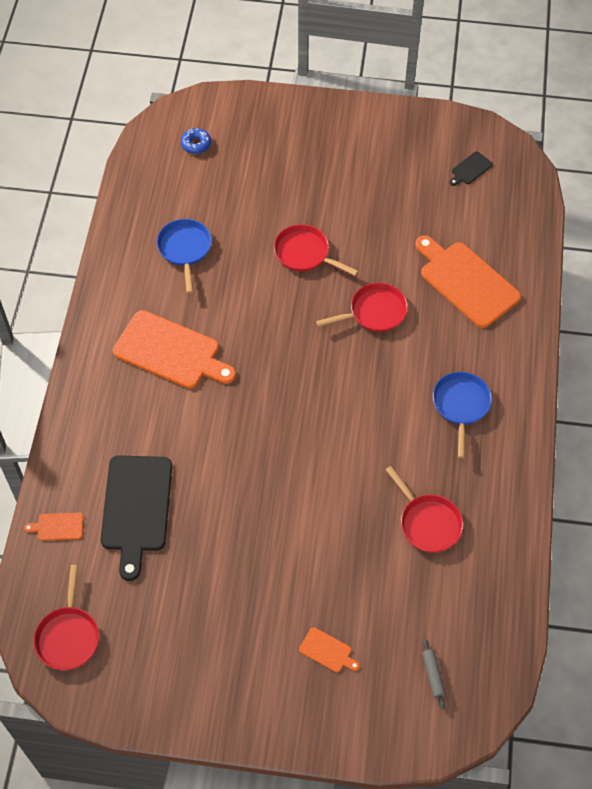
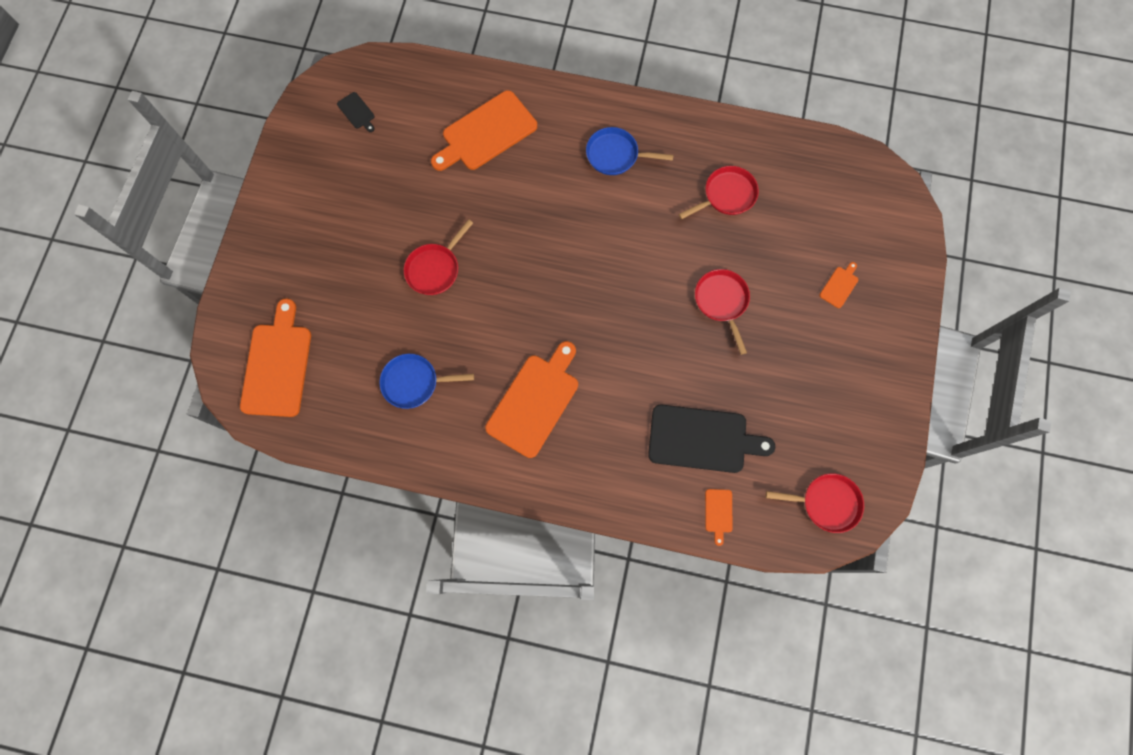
camera: 85 degrees left, 15 degrees up
(196, 144) = (277, 365): blue donut -> orange cutting board
(374, 312) = (510, 214): red pan -> red pan (722, 302)
(433, 675) = (859, 208): grey rolling pin -> none

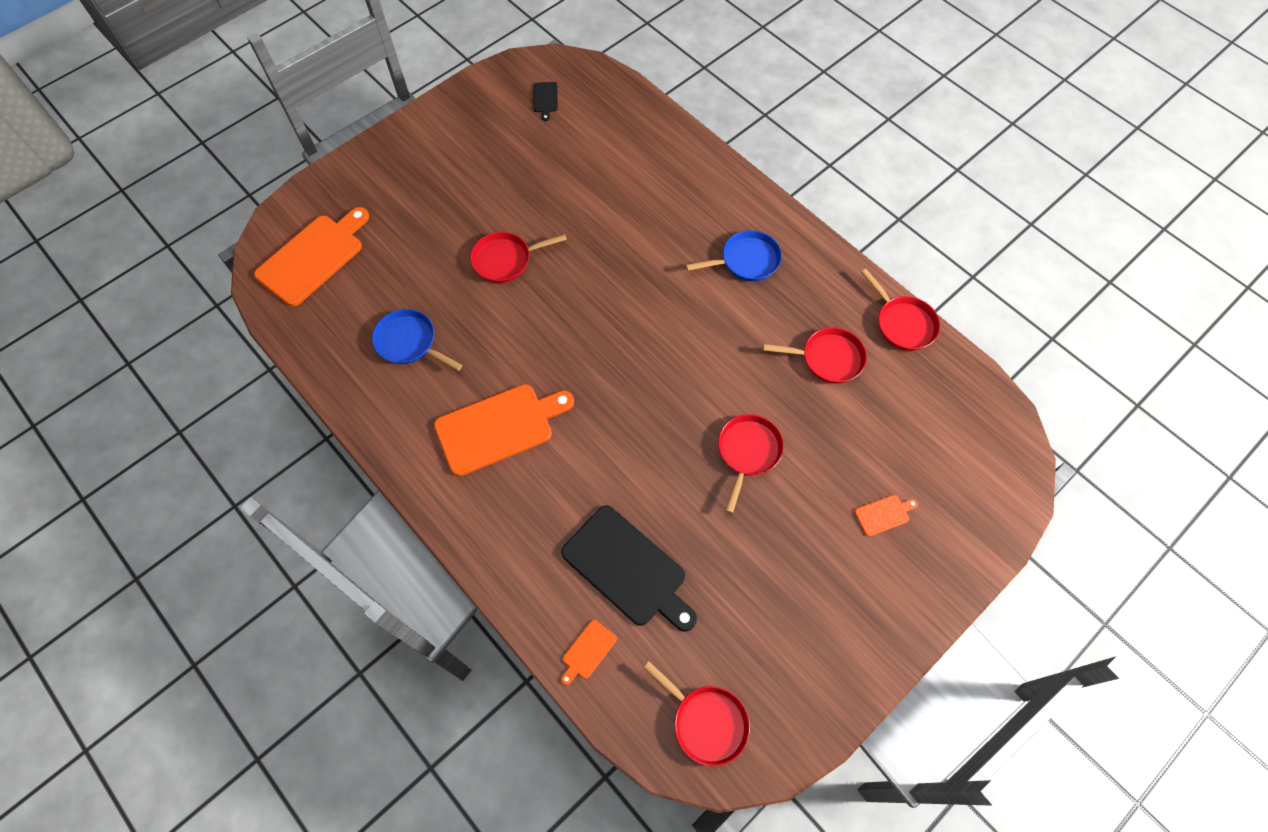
camera: 35 degrees right, 10 degrees down
(486, 133) = (641, 176): orange cutting board -> none
(616, 155) = (746, 261): blue pan -> blue pan turned 120 degrees clockwise
(758, 135) = (902, 323): none -> red pan

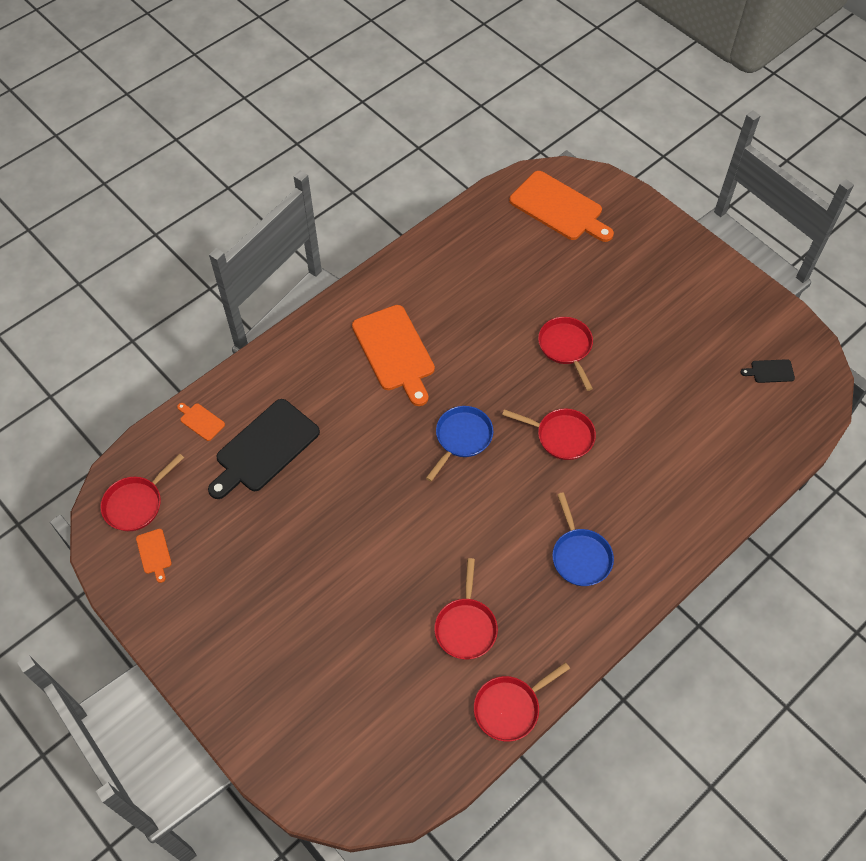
camera: 90 degrees right, 5 degrees down
(409, 342) = (476, 283): blue pan -> blue pan (461, 438)
(748, 453) = (365, 546): red pan -> red pan (561, 436)
(884, 514) = (298, 662): orange cutting board -> orange cutting board (154, 553)

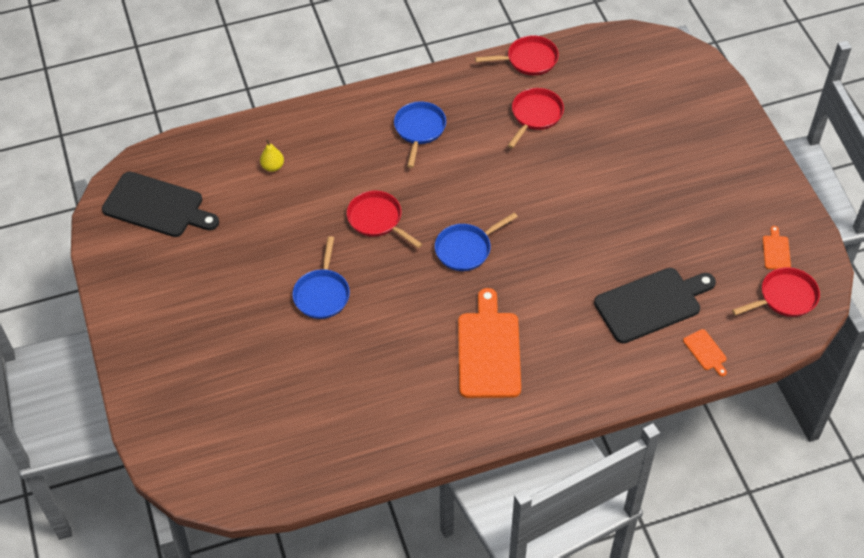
camera: 155 degrees left, 5 degrees down
(559, 208) = (229, 446): orange cutting board -> none
(566, 347) = (322, 293): red pan -> blue pan
(697, 453) = (273, 166): none -> yellow pear
(770, 371) = (157, 206): black cutting board -> black cutting board, size x2.29

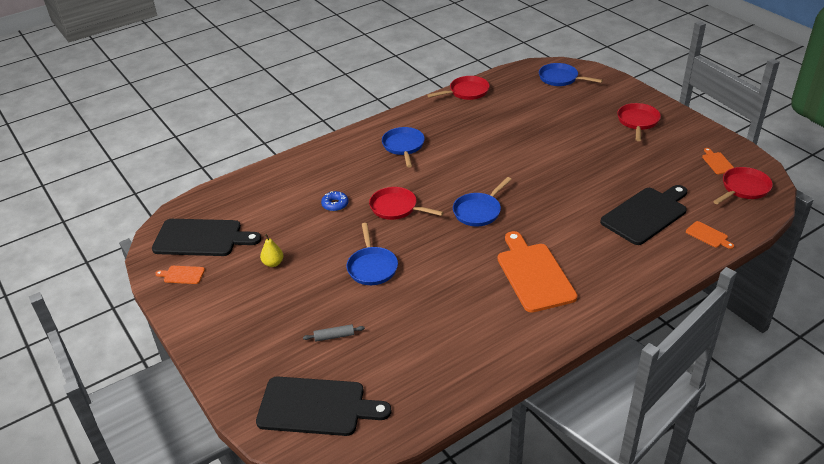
camera: 15 degrees left, 15 degrees down
(125, 250) = (182, 275): none -> orange cutting board
(211, 446) = (316, 407): none -> black cutting board
(254, 370) = (334, 336): none -> grey rolling pin
(273, 166) = (293, 192): yellow pear -> yellow pear (273, 263)
(312, 197) = (335, 204): none -> blue donut
(535, 115) = (489, 121): red pan -> red pan (637, 122)
(655, 66) = (561, 78): none -> blue pan

